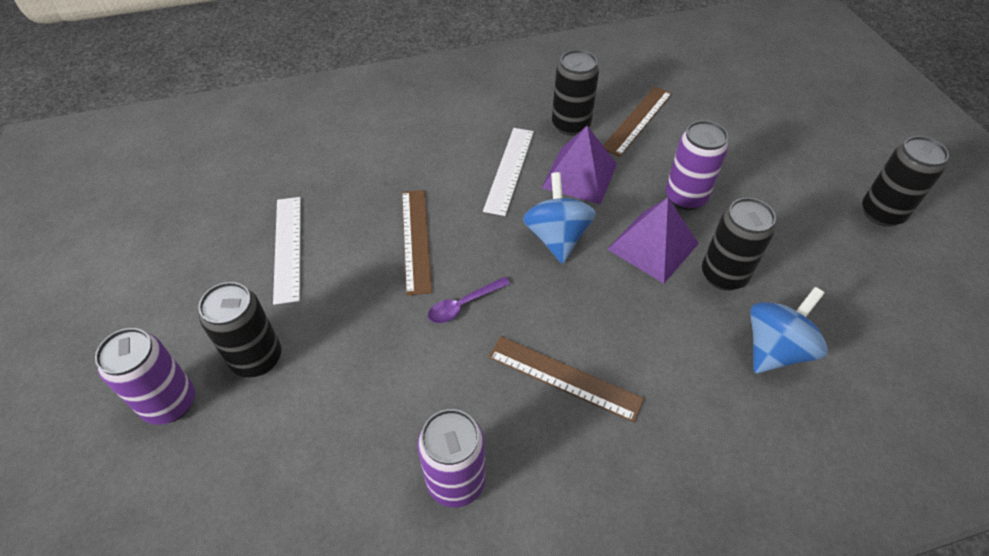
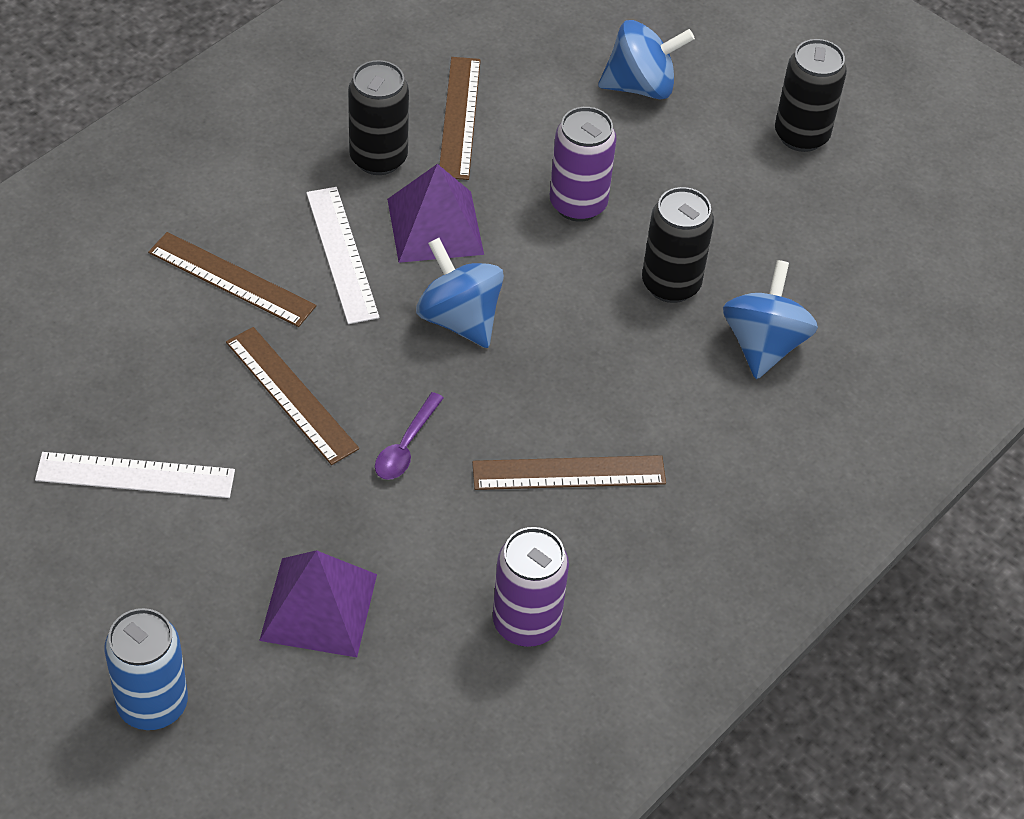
camera: 35 degrees left, 0 degrees up
(170, 403) = (152, 704): purple can -> blue can
(257, 358) = (212, 613): black can -> none
(287, 248) = (135, 475): white ruler -> white ruler turned 45 degrees counterclockwise
(433, 159) = (231, 279): none -> brown ruler
(652, 246) = (575, 282): purple pyramid -> purple pyramid (318, 607)
(773, 143) = (641, 86): none -> blue spinning top

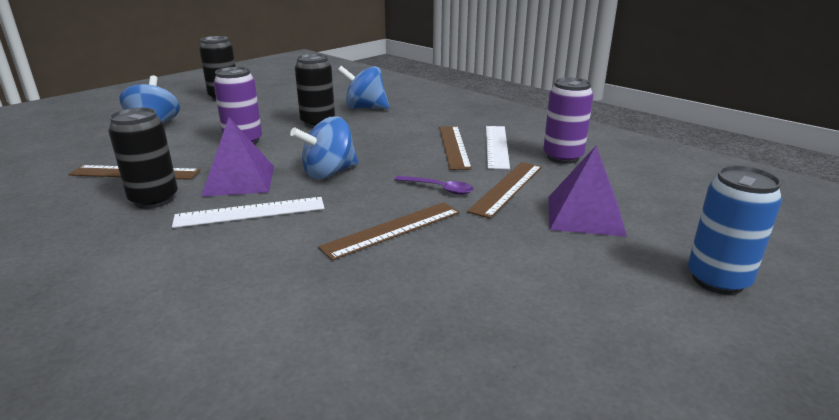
camera: 85 degrees left, 25 degrees down
(135, 475) = (487, 302): white ruler -> white ruler (496, 146)
(231, 279) = (257, 260): brown ruler -> brown ruler (507, 188)

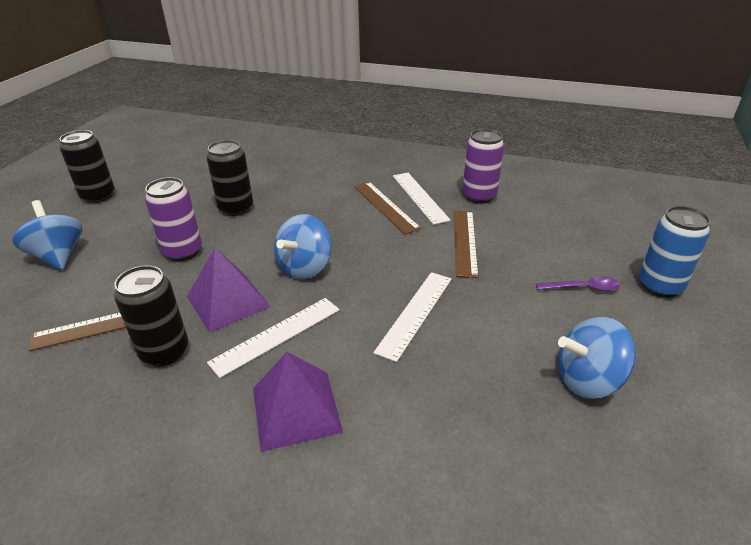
camera: 25 degrees left, 10 degrees up
(365, 108) = (264, 177): blue spinning top -> blue spinning top (588, 380)
(392, 229) = (415, 313): brown ruler -> white ruler
(439, 188) = (413, 258): purple spoon -> purple spoon (582, 288)
(585, 215) = (540, 253): purple pyramid -> purple pyramid (296, 409)

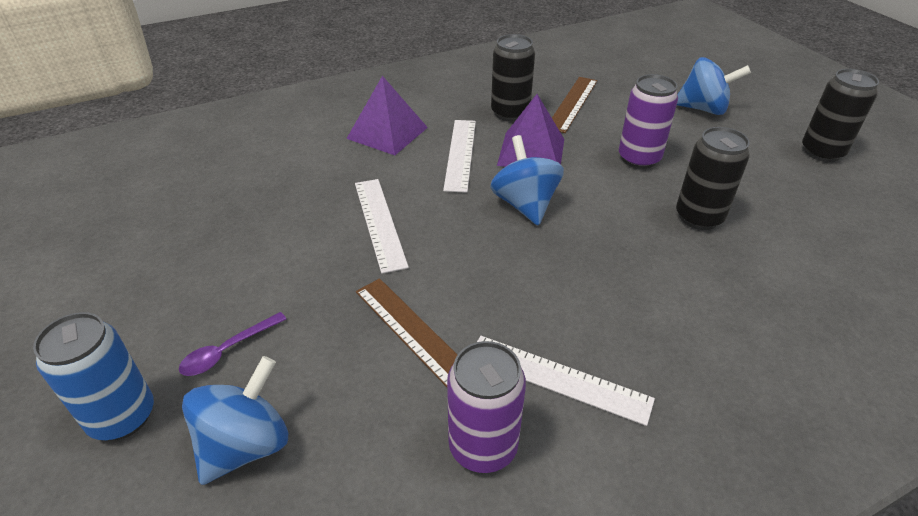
camera: 135 degrees right, 5 degrees up
(385, 206) = (571, 327): brown ruler -> none
(588, 380) = (190, 251): blue spinning top -> blue spinning top (246, 445)

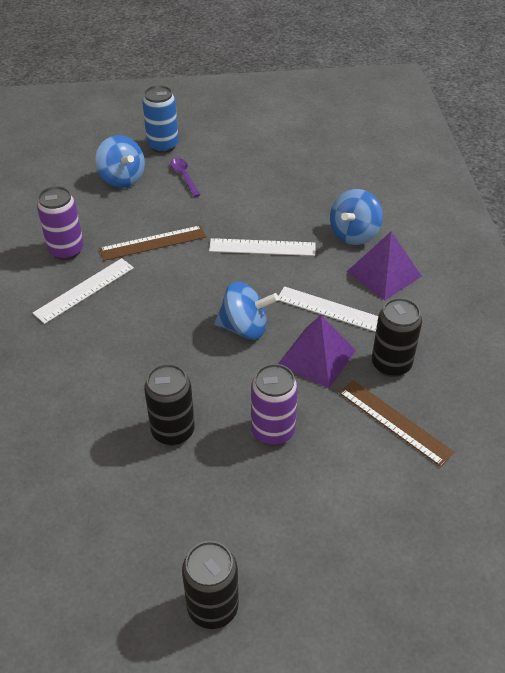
camera: 110 degrees right, 5 degrees up
(703, 109) = (343, 542): blue spinning top -> blue spinning top (354, 234)

